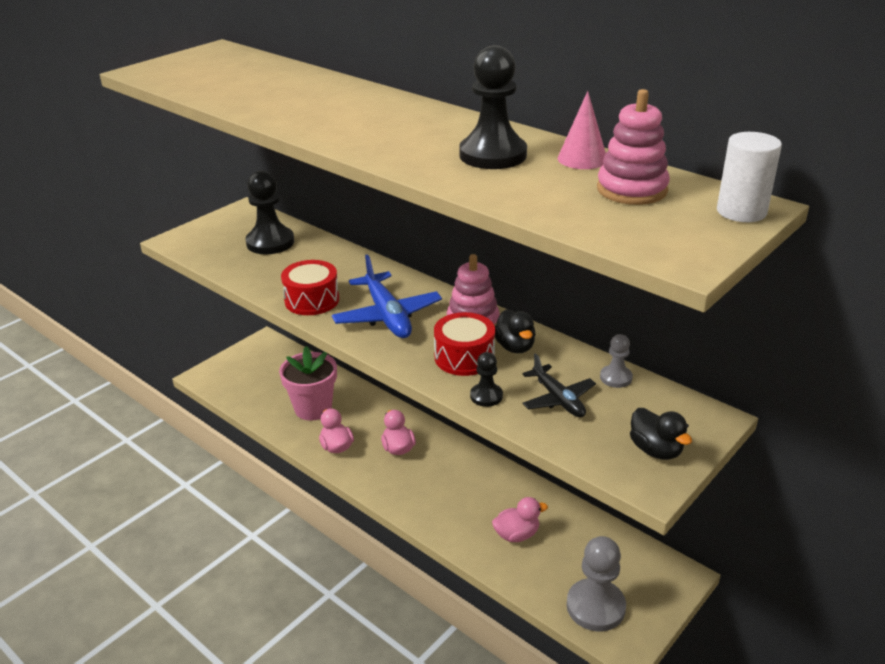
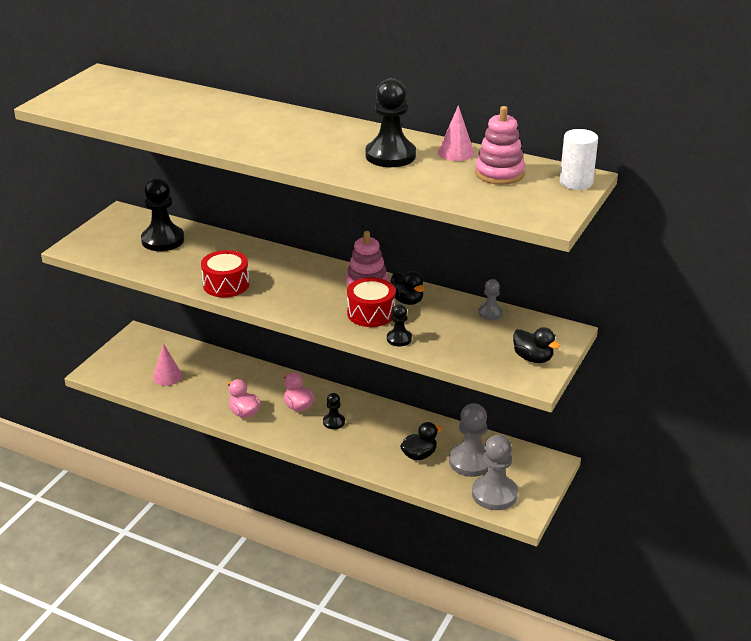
camera: 15 degrees left, 0 degrees up
(274, 392) = (167, 376): none -> pink cone
(313, 408) = (209, 385): pink flower pot -> none
(387, 316) = (295, 289): blue plane -> none
(430, 474) = (334, 422): none -> black pawn
(516, 534) = (419, 455): pink duck -> black duck
(558, 399) = (453, 334): black plane -> none
(577, 555) = (471, 461): none -> grey pawn

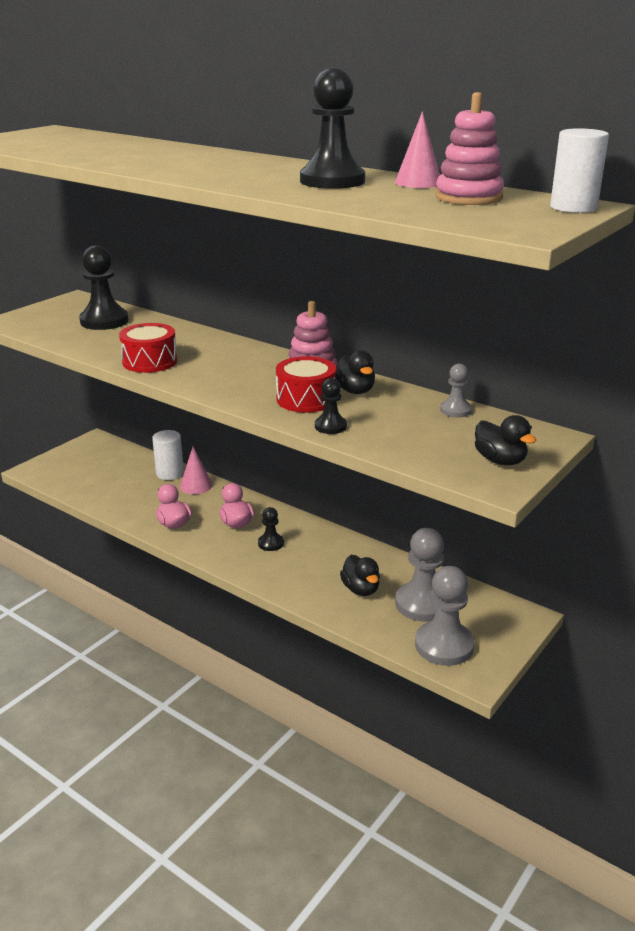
camera: 10 degrees right, 5 degrees down
(167, 376) = (107, 481): pink cone -> pink cone (196, 485)
(222, 363) = (170, 473): none -> white cylinder
(419, 455) = (360, 589): black duck -> black duck turned 90 degrees clockwise

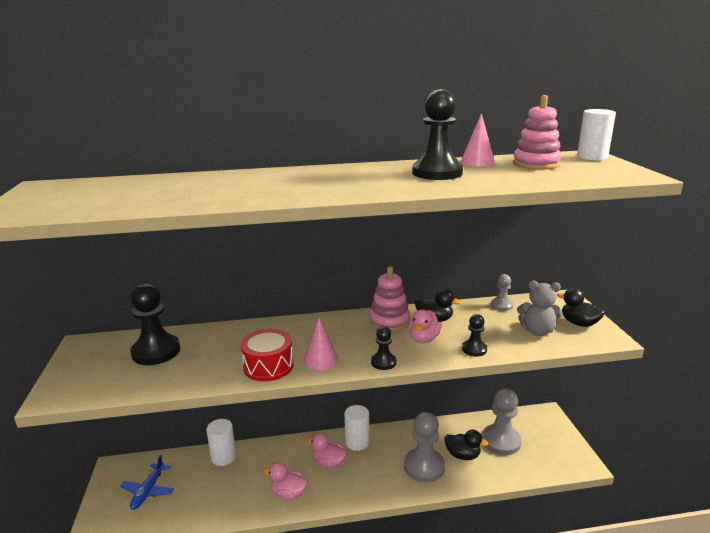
camera: 45 degrees left, 5 degrees down
(93, 466) = (148, 491): none -> blue plane
(196, 485) = (258, 454): pink cone -> pink cone (321, 359)
(271, 543) = (371, 462): black pawn -> black pawn (383, 362)
(284, 523) = (357, 442): none -> white cylinder
(306, 399) = (423, 339): red drum -> pink duck
(432, 444) = (537, 331): none -> grey teddy bear
(444, 645) = (546, 458): grey pawn -> grey pawn (424, 467)
(500, 460) = (579, 323): black duck -> black duck turned 150 degrees counterclockwise

